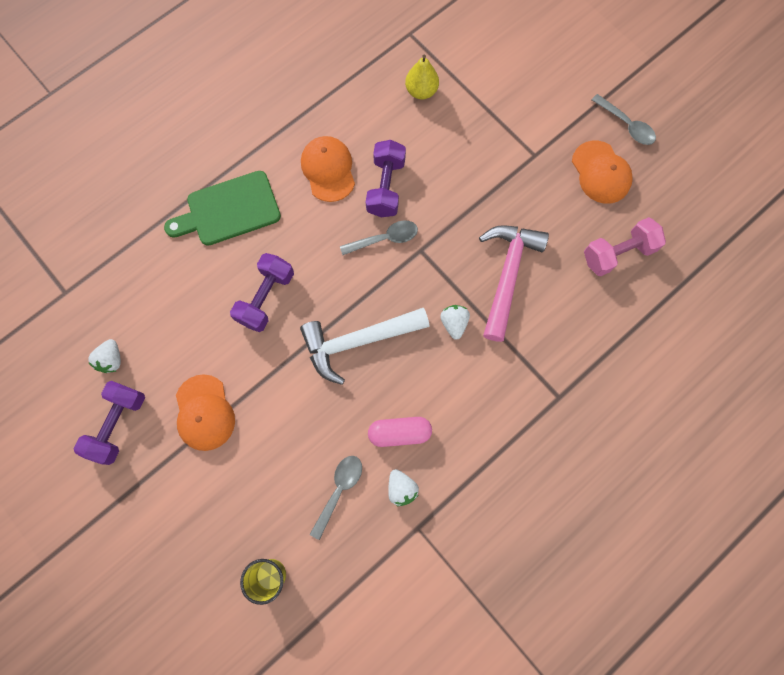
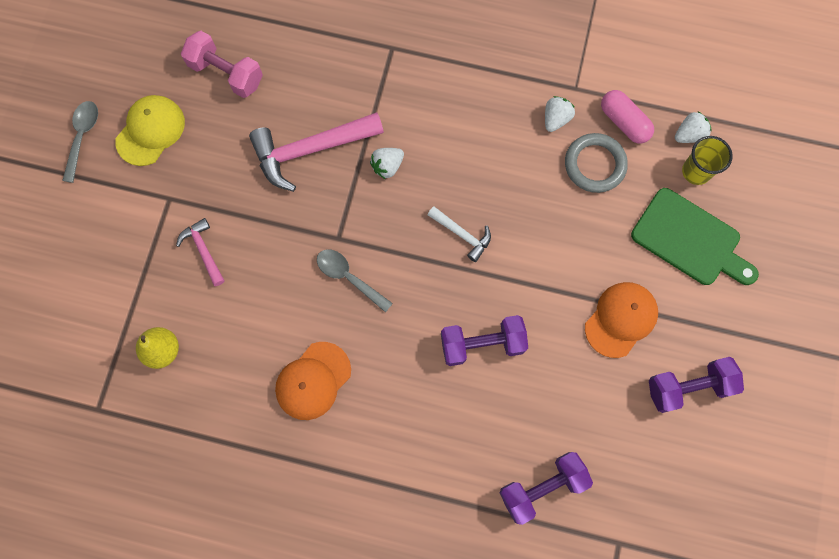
camera: 125 degrees left, 0 degrees up
(112, 359) = (642, 441): white strawberry -> white strawberry (689, 134)
(229, 210) = (422, 447): green cutting board -> green cutting board (690, 240)
(339, 490) = (594, 165): grey spoon -> grey ring
(357, 341) = (462, 235): white hammer -> white hammer, size x0.52
(386, 187) = (294, 312): purple dumbbell -> purple dumbbell (542, 487)
(399, 432) = (513, 149): pink capsule -> pink capsule (623, 122)
(477, 155) = (203, 250): none -> pink hammer
(601, 172) = (150, 131): orange cap -> yellow cap

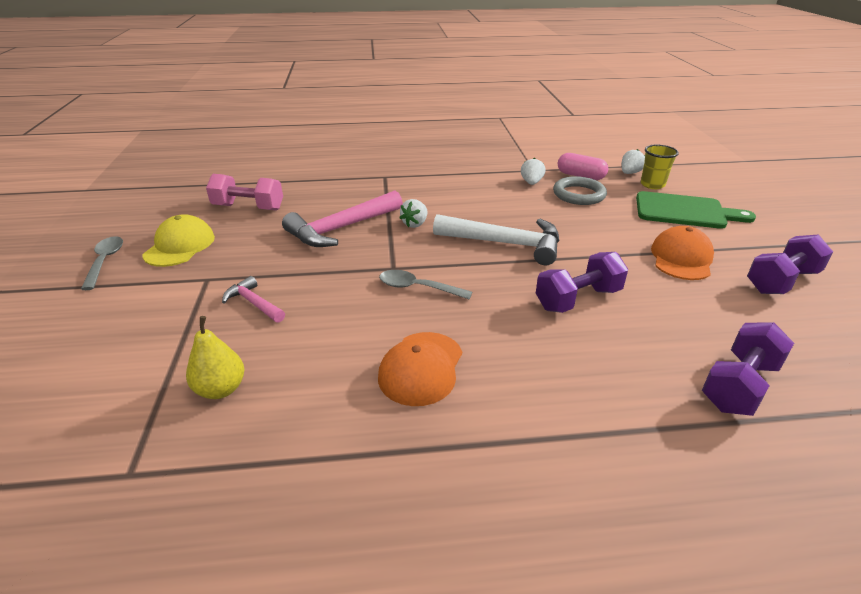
camera: 20 degrees left, 40 degrees down
(462, 235) = (506, 244): white hammer -> white hammer, size x1.93

